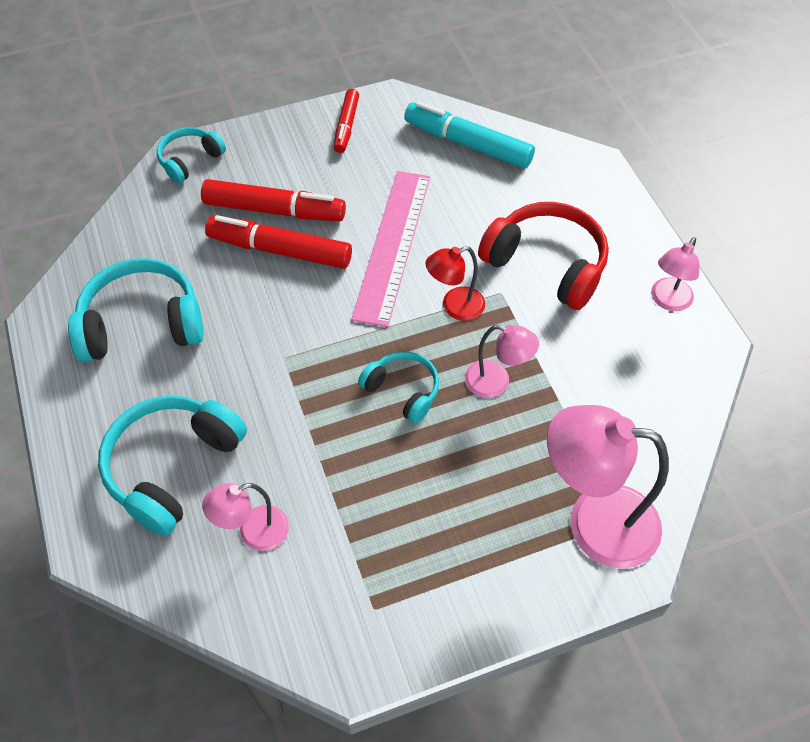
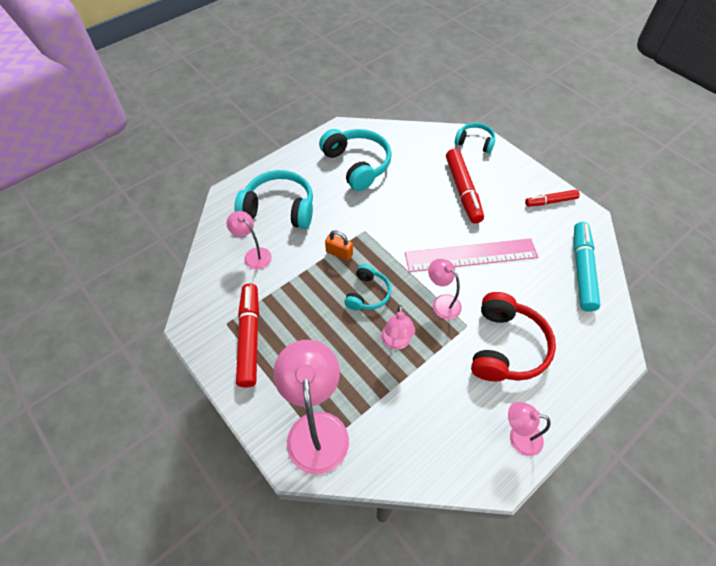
camera: 70 degrees right, 0 degrees up
(280, 250) = (436, 203): red marker -> red marker (249, 338)
(311, 405) = (339, 253): none -> orange padlock
(455, 307) = (442, 302): red lamp -> pink lamp

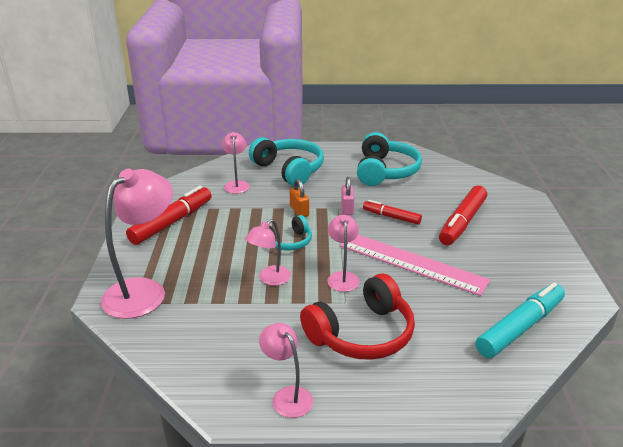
camera: 40 degrees right, 25 degrees down
(372, 227) = (347, 209): none -> pink padlock
(475, 142) = (518, 199): turquoise headphones -> none
(550, 201) = (550, 267): red marker -> red marker (391, 217)

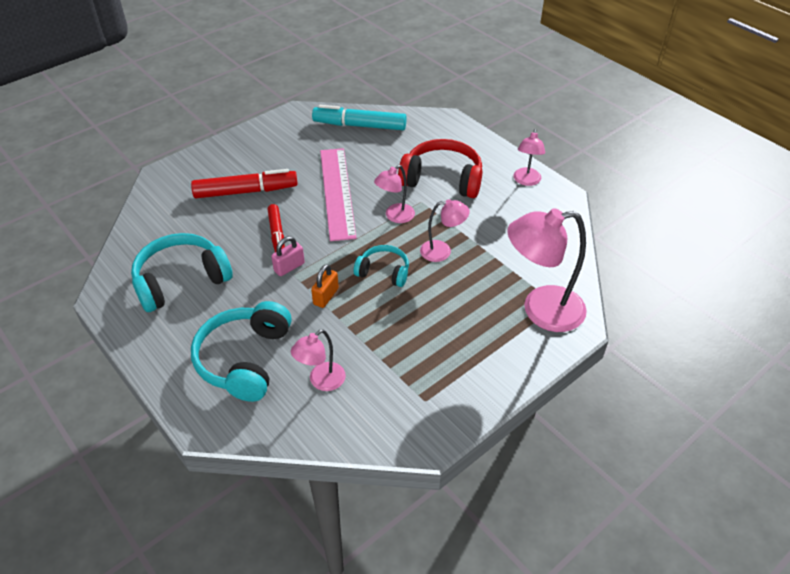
camera: 130 degrees left, 15 degrees up
(171, 222) = (444, 375): red marker -> none

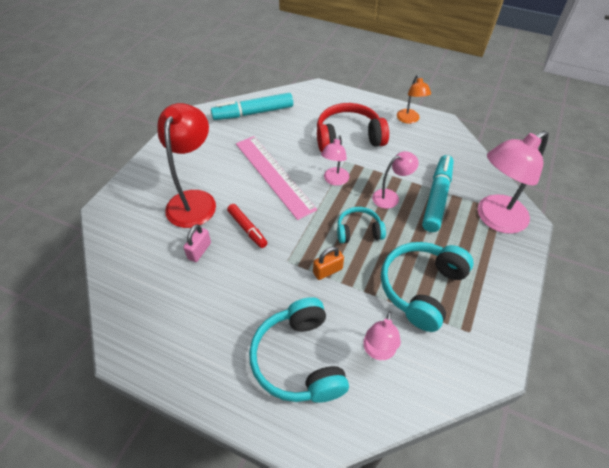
camera: 25 degrees left, 5 degrees up
(181, 280) = (190, 306): turquoise headphones -> turquoise headphones (421, 288)
(245, 191) = (194, 200): red marker -> red lamp
(289, 267) = (279, 256): pink padlock -> pink padlock (199, 251)
(326, 296) = (327, 271): orange padlock -> orange padlock turned 60 degrees clockwise
(492, 268) = (436, 198): none -> turquoise marker
(526, 181) = (409, 120): pink lamp -> orange lamp

